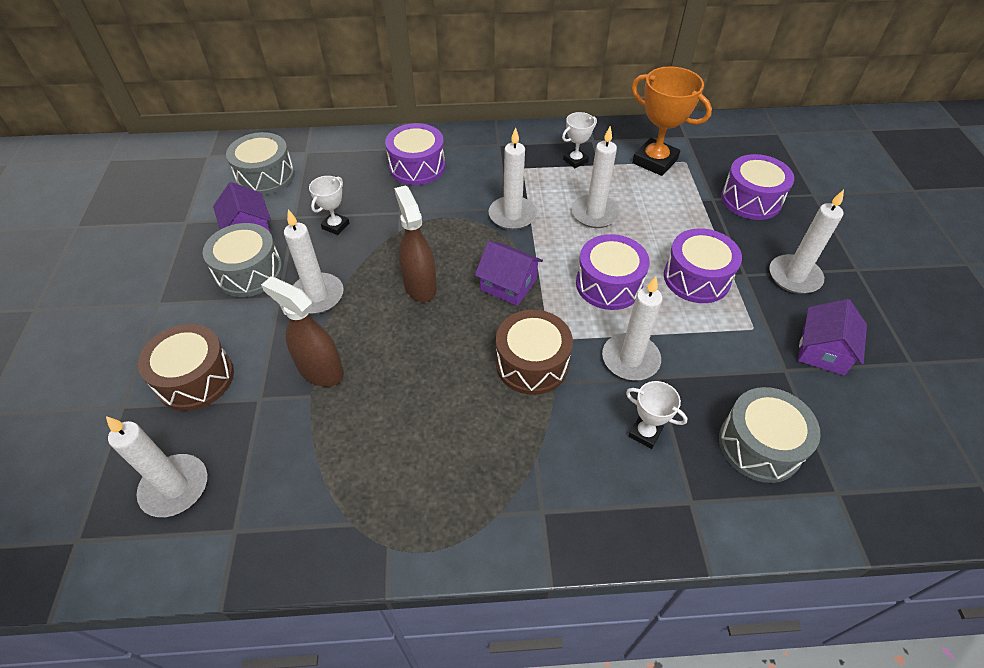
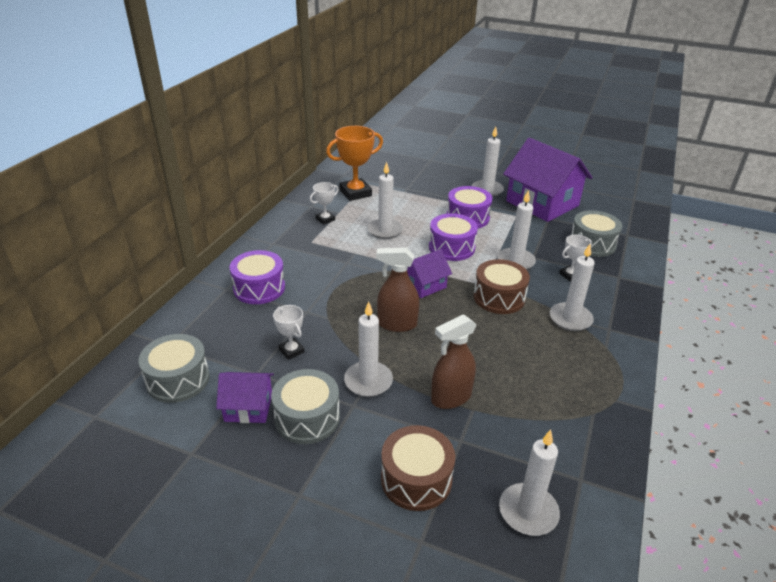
camera: 65 degrees left, 15 degrees down
(512, 215) = (357, 262): white candle -> white candle (570, 319)
(575, 160) = (325, 219): white trophy -> white trophy turned 60 degrees clockwise
(751, 199) = (418, 178): purple drum -> none
(823, 351) = (542, 203): purple house -> purple house, size x1.99

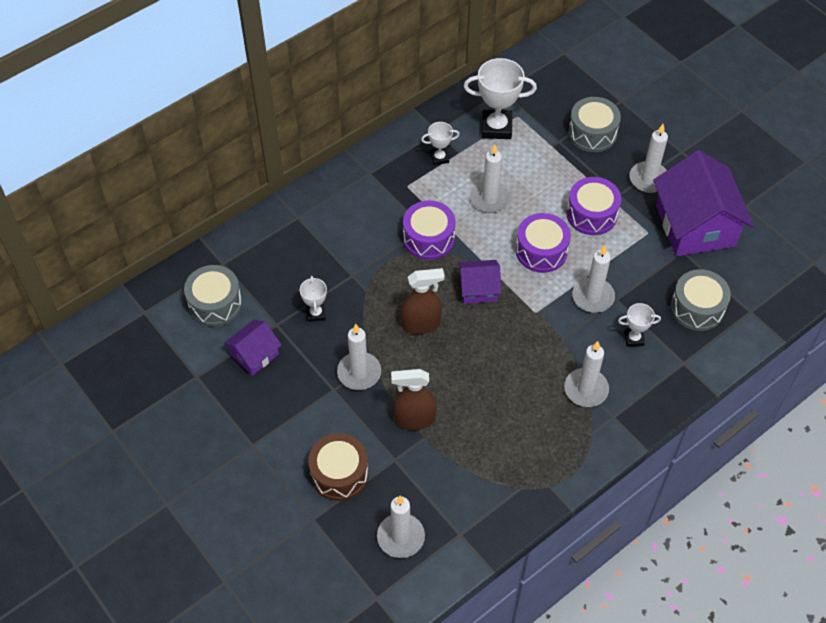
camera: 30 degrees right, 20 degrees up
(248, 407) = (254, 354): purple house -> purple house turned 75 degrees counterclockwise
(259, 288) = (326, 228): purple drum -> purple drum (428, 238)
(307, 418) = (292, 385): grey drum -> grey drum (592, 133)
(355, 193) = (496, 127): orange trophy -> white trophy
(397, 324) = (421, 324): brown spray bottle -> brown spray bottle turned 135 degrees clockwise
(499, 297) = (538, 335): brown drum -> none

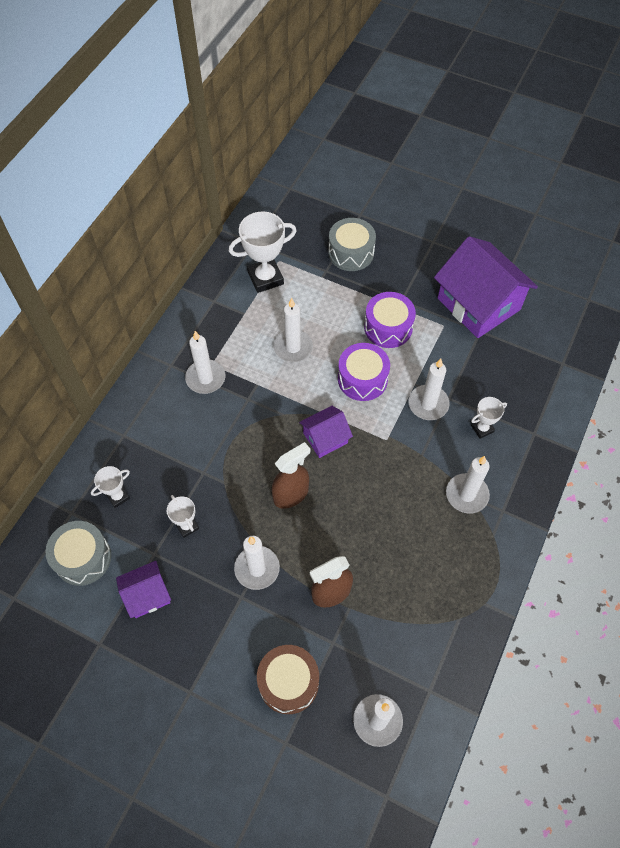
camera: 25 degrees left, 5 degrees up
(254, 354) = (147, 594): purple house -> purple house turned 45 degrees clockwise
(428, 238) = (256, 407): purple drum -> none
(439, 158) = (228, 326): white trophy -> white trophy (118, 496)
(648, 179) = (419, 276): white candle -> white candle (205, 378)
(697, 308) = (519, 378): grey drum -> none

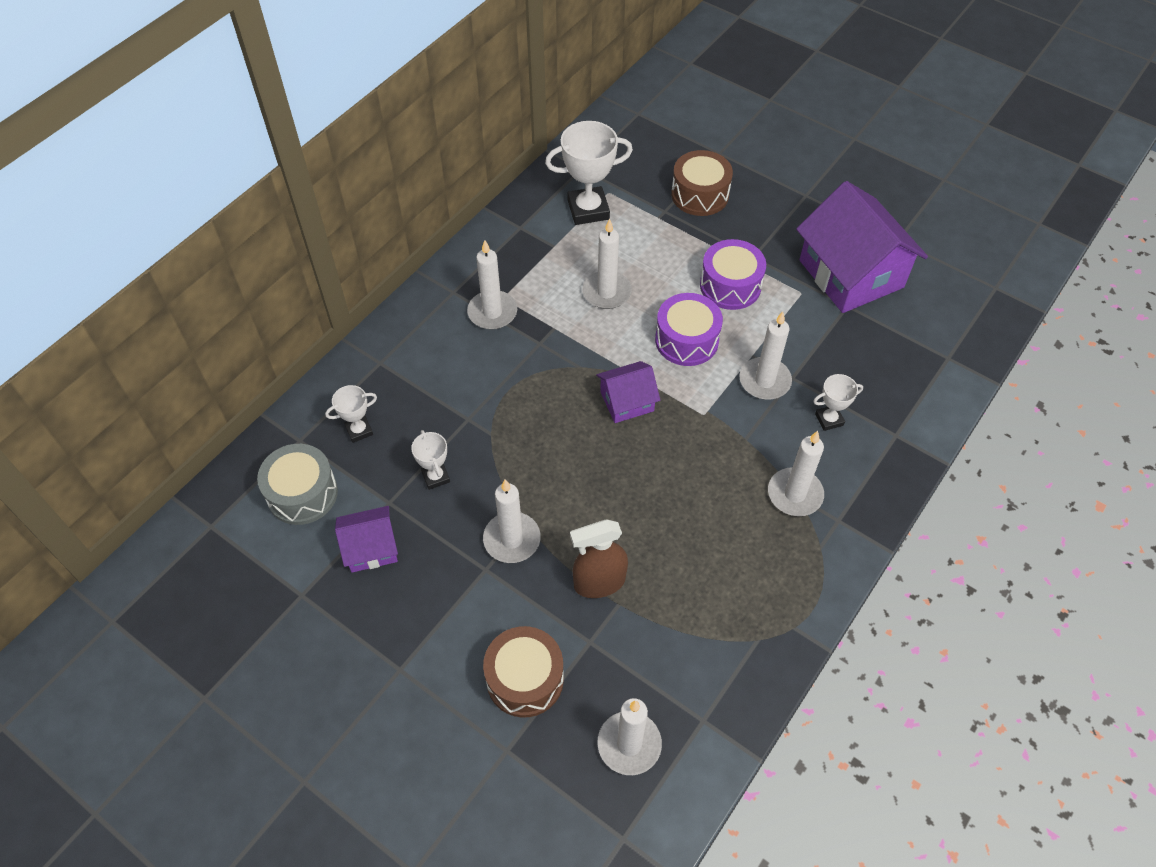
camera: 10 degrees right, 5 degrees down
(291, 494) = (571, 460): brown spray bottle -> none
(351, 253) = (700, 195): grey drum -> brown drum

